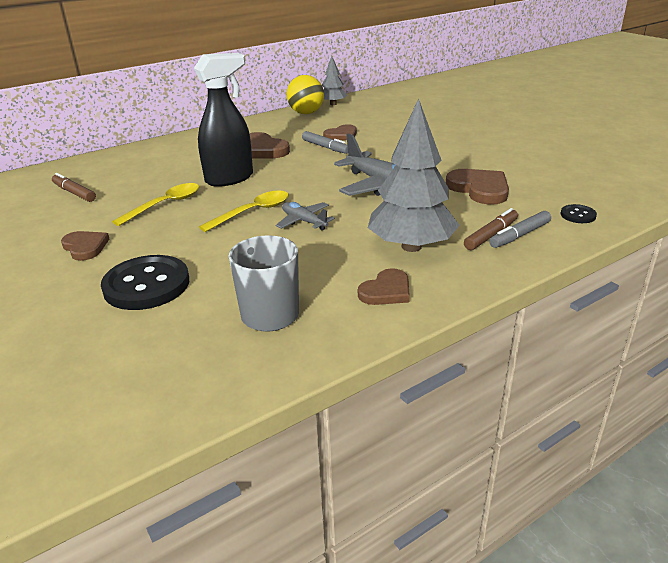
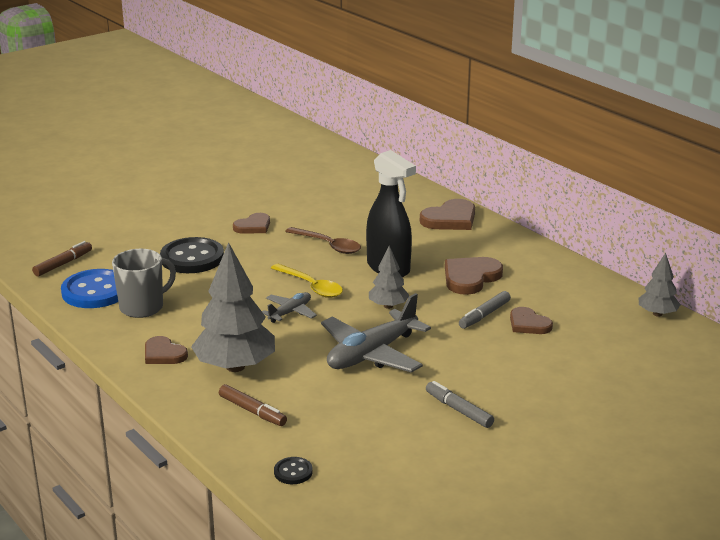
camera: 85 degrees right, 5 degrees down
(74, 193) = (354, 203): brown marker -> brown marker (63, 264)
(165, 205) = (328, 245): yellow spoon -> brown spoon
(209, 361) = (95, 291): none -> blue button
(302, 179) = (388, 306): none -> grey tree
(306, 113) = (610, 296): yellow ball -> none
(479, 189) = (364, 413): brown heart -> brown heart (450, 219)
(519, 235) = (250, 428): grey marker -> grey marker (459, 410)

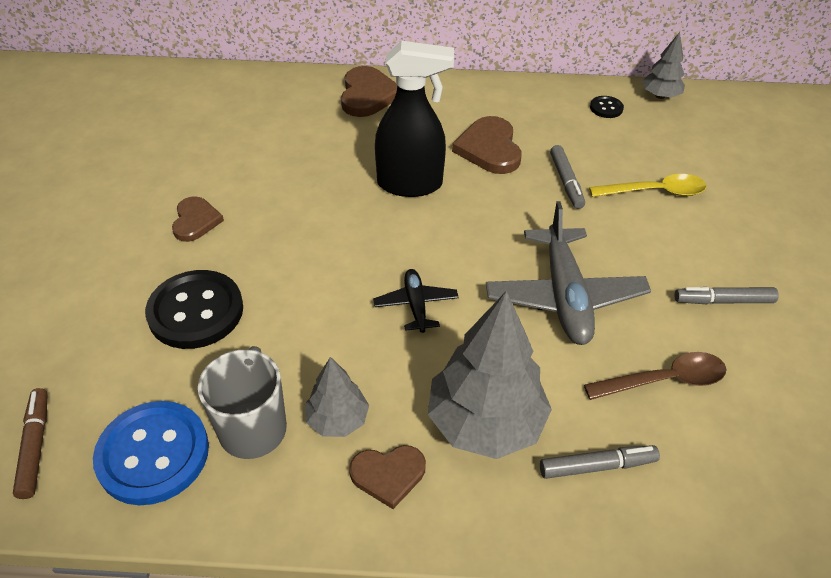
camera: 50 degrees left, 20 degrees up
(252, 411) = (597, 466): brown marker -> grey marker
(290, 312) = (416, 305): grey plane -> black plane
(293, 472) = (755, 507): black button -> black button (606, 108)
(311, 286) = (381, 257): yellow spoon -> yellow spoon (655, 192)
(328, 245) = (312, 194): brown spoon -> brown spoon (664, 380)
(388, 306) = (483, 228): grey tree -> grey tree (337, 419)
(528, 324) = (608, 167): brown heart -> none

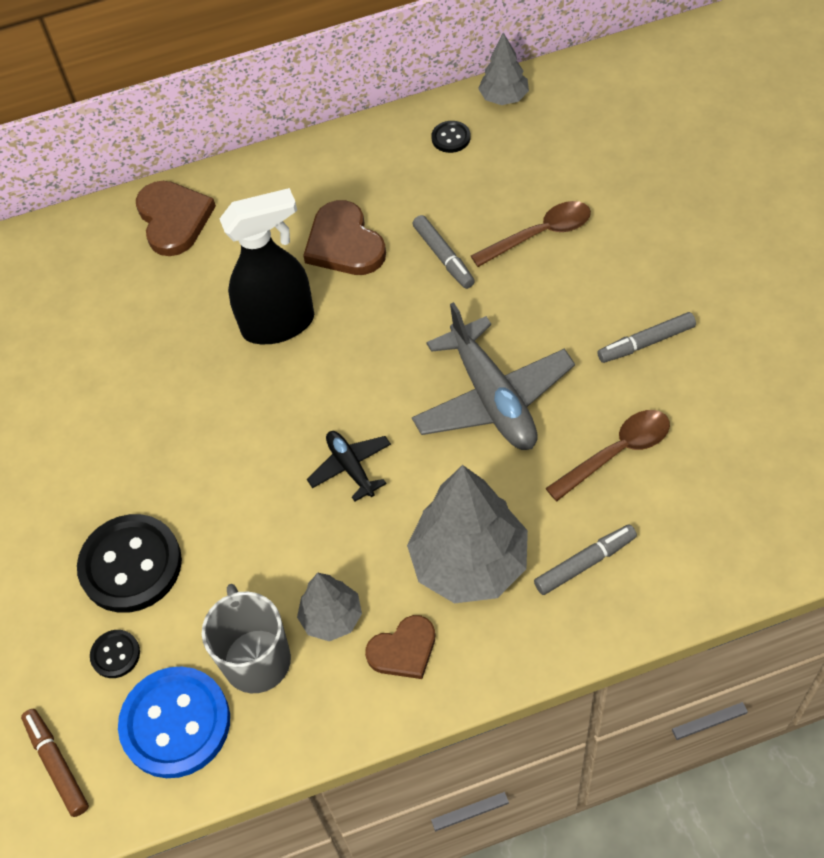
camera: 15 degrees left, 10 degrees up
(140, 376) = (115, 654): none -> black button
(195, 221) = (68, 462): brown heart -> none
(655, 192) = (540, 234): yellow spoon -> brown spoon

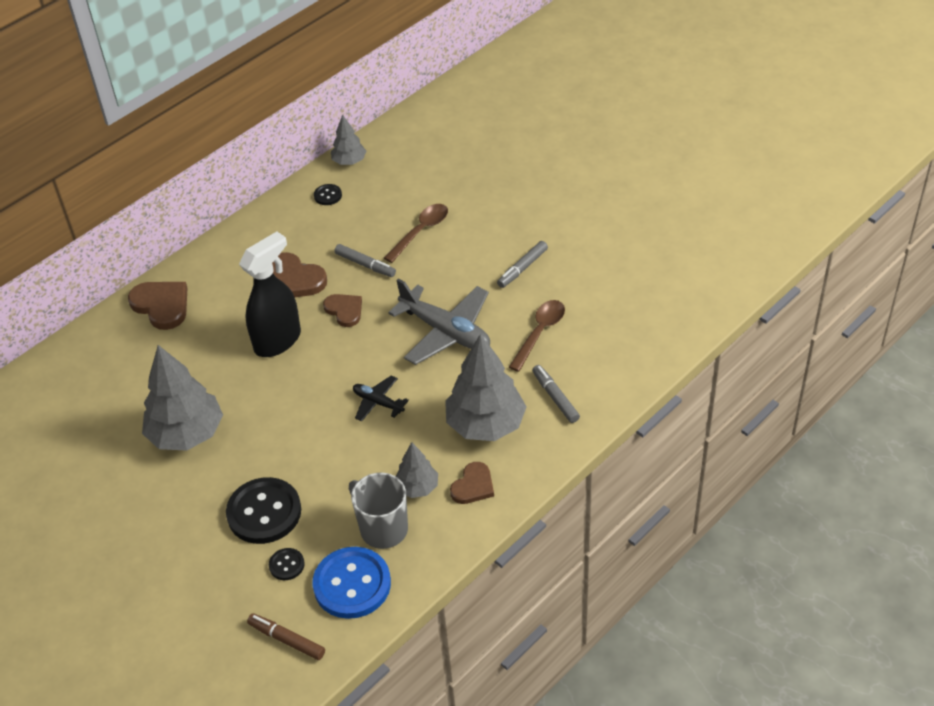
camera: 30 degrees left, 10 degrees down
(105, 411) = (187, 434): none -> grey tree
(382, 314) = (344, 310): none -> brown heart
(585, 563) = (555, 397): grey marker -> grey marker turned 60 degrees counterclockwise

